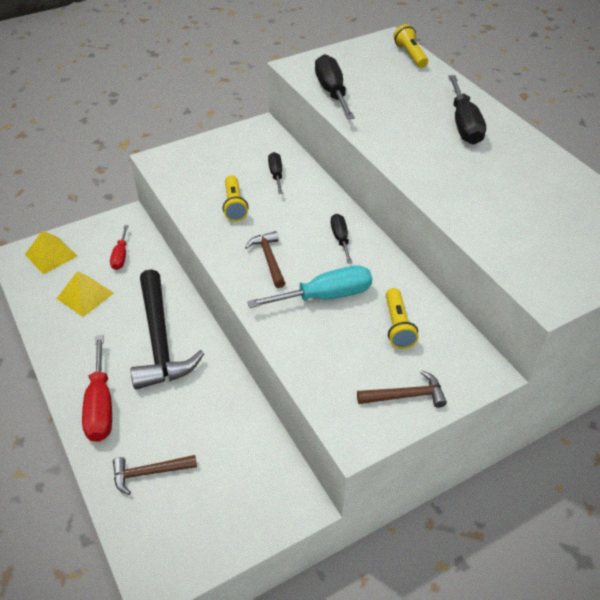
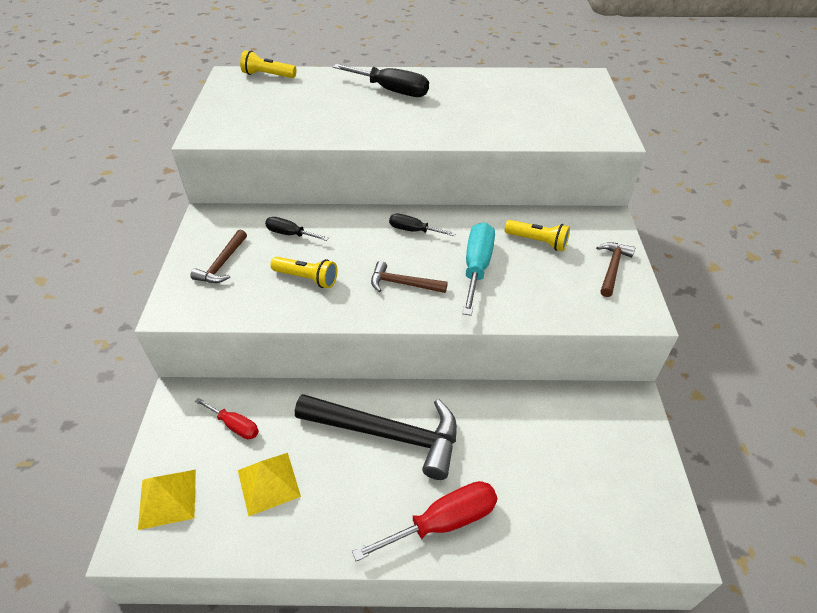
camera: 60 degrees left, 0 degrees up
(100, 405) = (443, 522): red screwdriver -> red screwdriver turned 45 degrees counterclockwise
(149, 473) = (552, 505): brown hammer -> brown hammer (222, 264)
(332, 92) = (270, 131): black screwdriver -> none

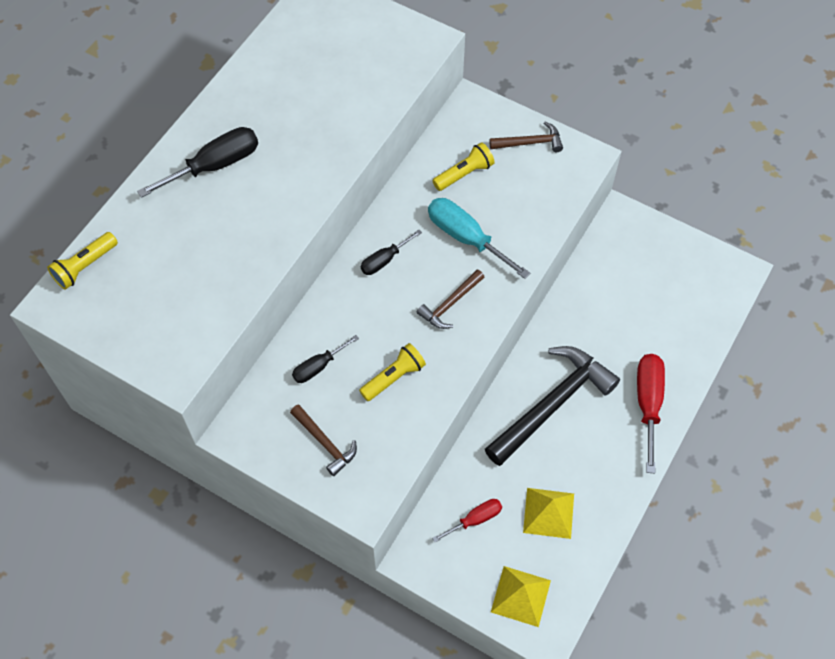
camera: 60 degrees left, 15 degrees up
(612, 268) = (530, 143): brown hammer -> brown hammer turned 120 degrees clockwise

